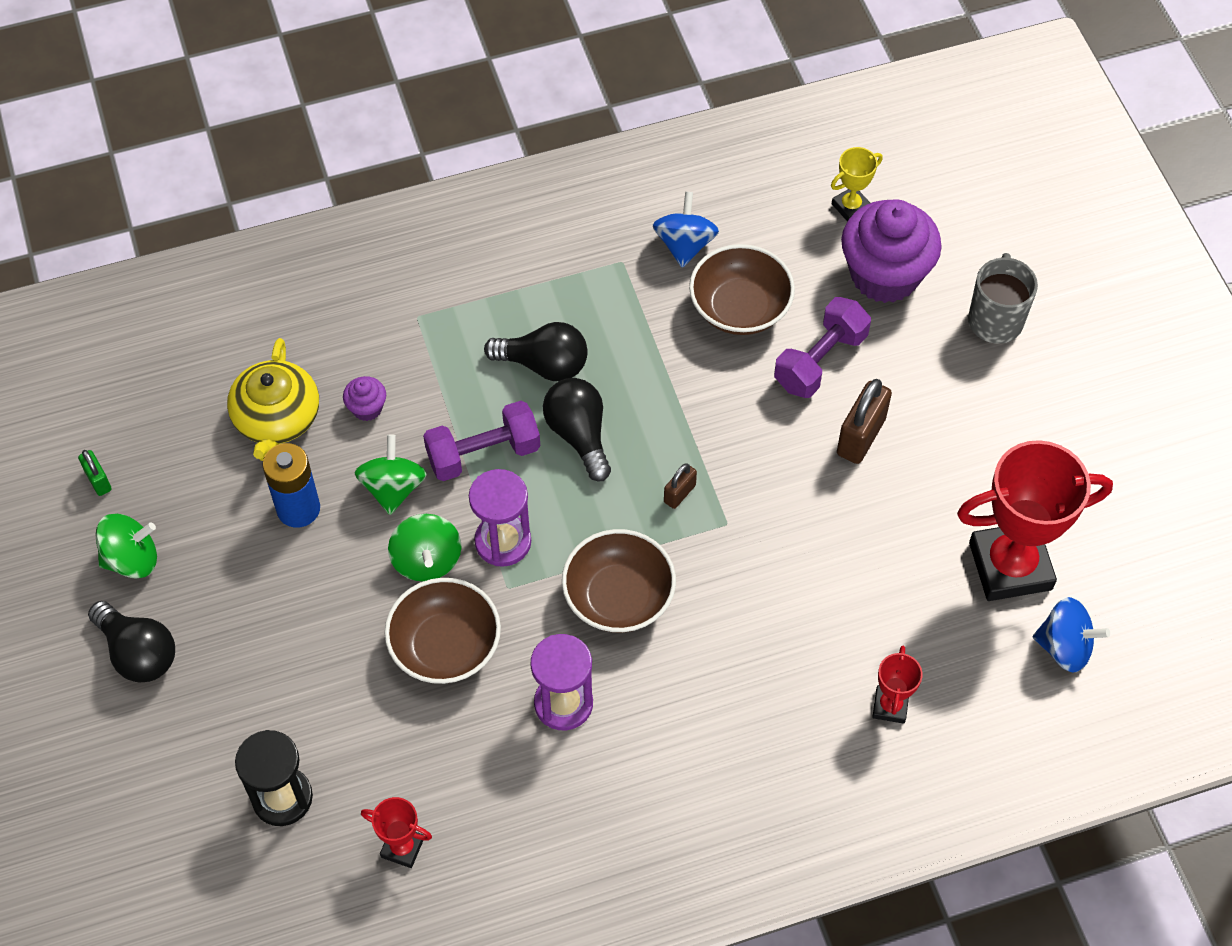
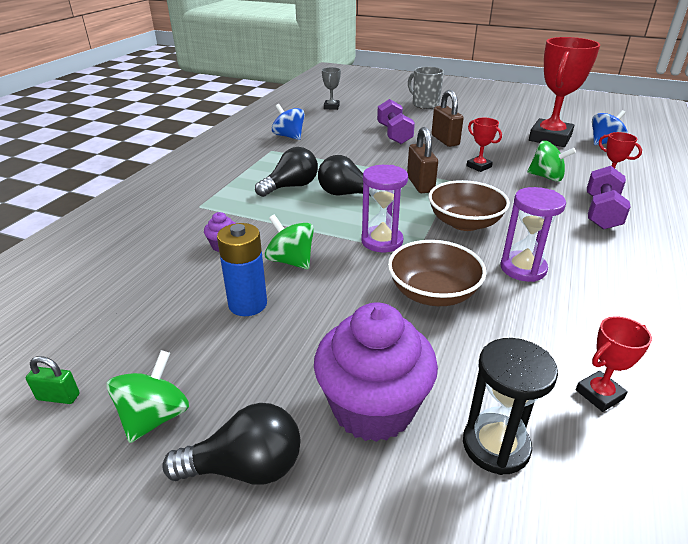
camera: 50 degrees left, 25 degrees down
(277, 418) = (170, 281): yellow teapot -> none
(427, 560) = (359, 272): green spinning top -> green spinning top (546, 177)
(483, 454) = (315, 223): purple dumbbell -> purple dumbbell (601, 213)
(679, 493) = (420, 184): brown padlock -> brown padlock, size x1.81
(740, 308) = (341, 138): brown bowl -> none
(802, 528) = (479, 166): none -> red trophy
(850, 207) = (331, 107): yellow trophy -> grey trophy
(884, 275) = (373, 112): purple cupcake -> purple cupcake (373, 408)

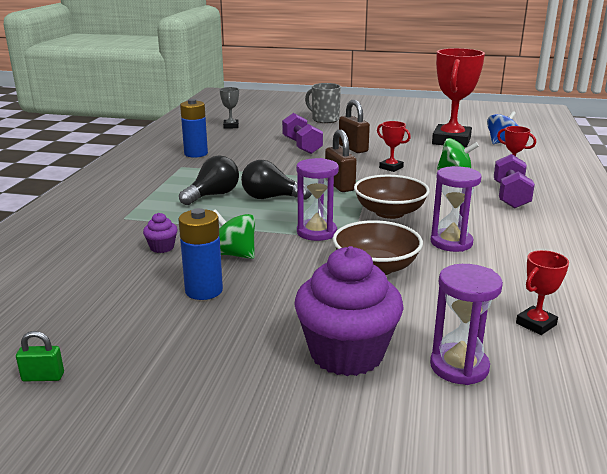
camera: 10 degrees left, 10 degrees down
(155, 417) = (146, 381): green spinning top -> none
(246, 467) = (246, 406): black light bulb -> none
(289, 136) = (196, 154): blue spinning top -> blue battery
(496, 446) = (459, 367): black hourglass -> purple hourglass

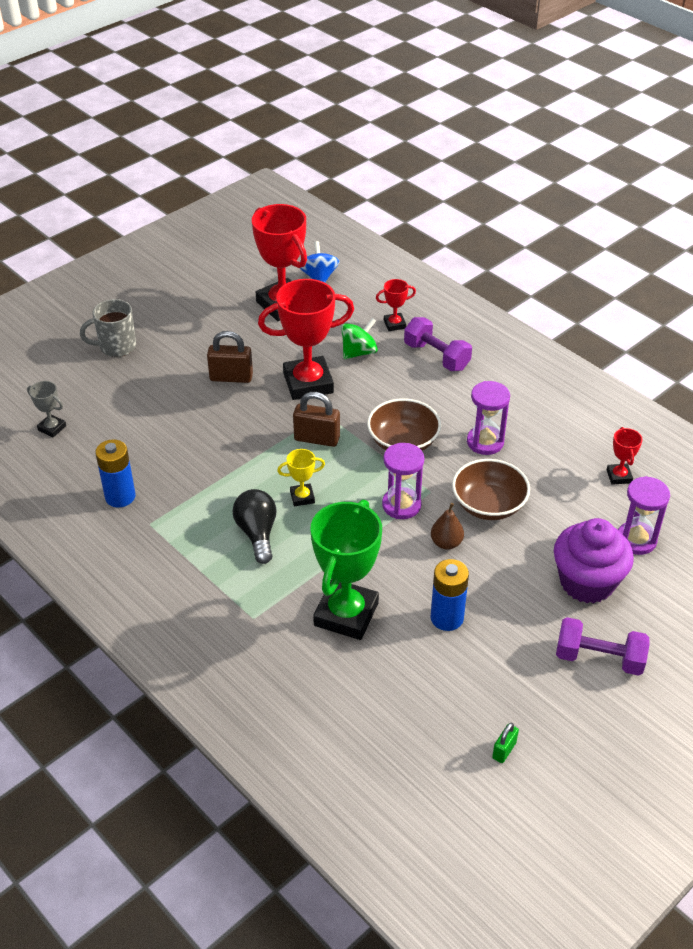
camera: 55 degrees left, 20 degrees up
(162, 247) = (346, 614): purple cupcake -> green trophy
(234, 254) = (399, 574): green spinning top -> none
(271, 198) = (302, 497): black light bulb -> yellow trophy
(299, 263) = (446, 543): none -> brown pear
(302, 146) = (184, 408): purple dumbbell -> purple dumbbell (599, 658)
(391, 167) = (308, 383): red trophy -> red trophy, size x2.18

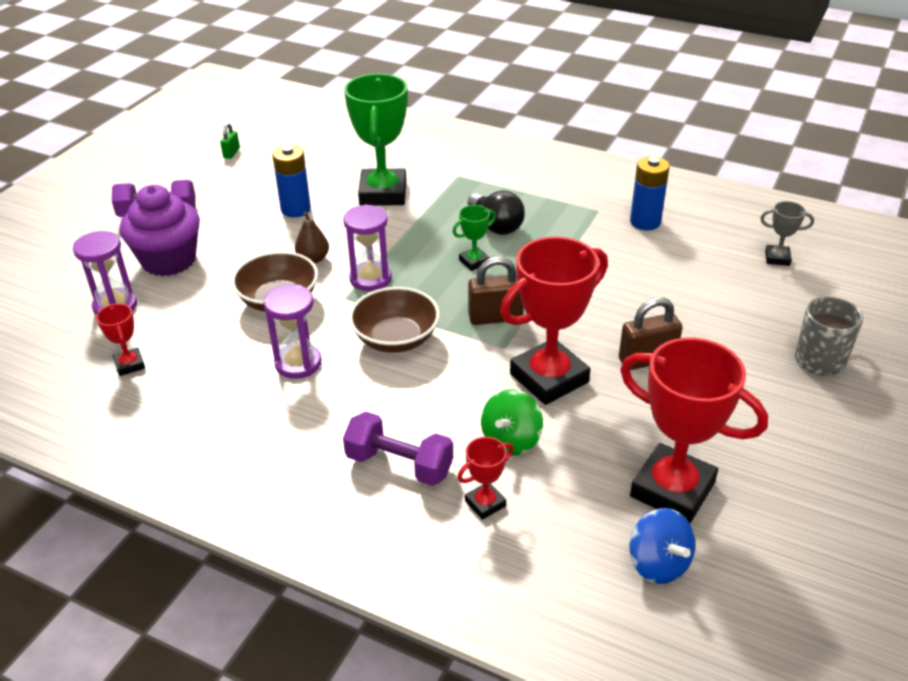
camera: 160 degrees right, 5 degrees down
(302, 497) = (474, 262): yellow trophy -> green trophy

